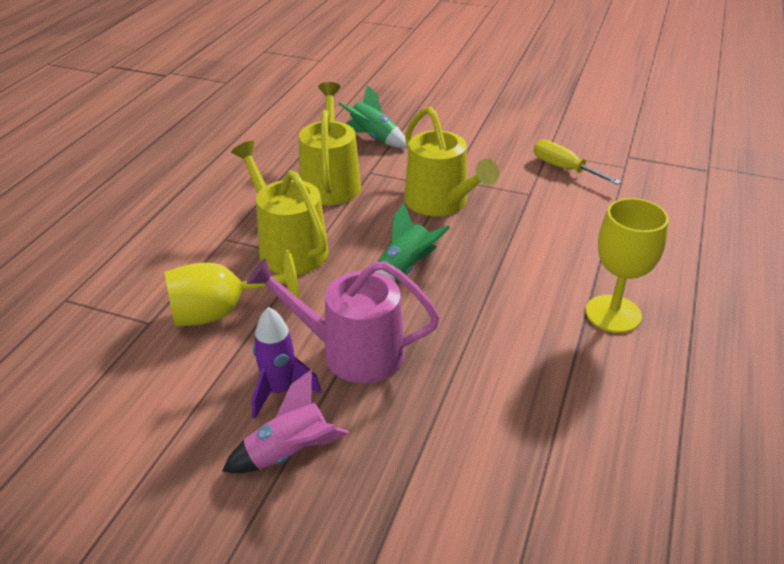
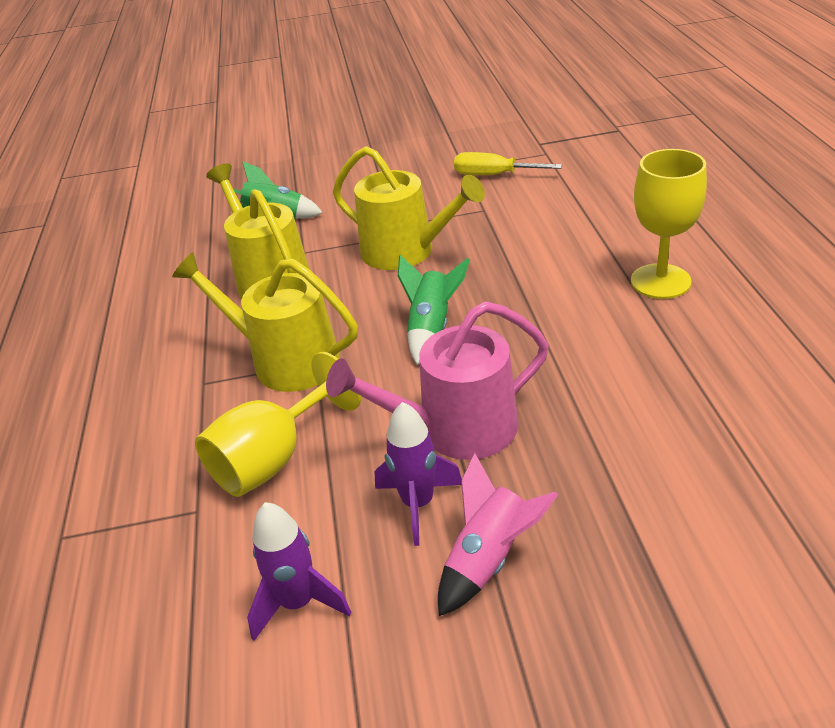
camera: 25 degrees left, 0 degrees up
(153, 414) = (298, 603): none -> purple rocket

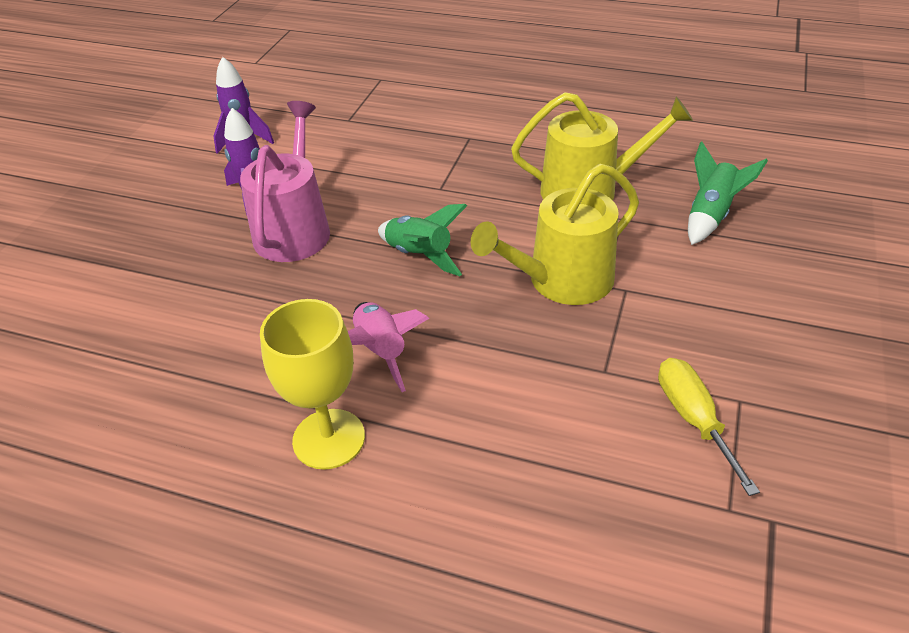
camera: 115 degrees right, 5 degrees up
(273, 459) = (358, 151): yellow goblet -> none
(286, 360) = (456, 175): yellow watering can -> none
(489, 559) = (185, 206): pink rocket -> pink rocket (382, 351)
(494, 175) = (693, 419): yellow screwdriver -> yellow screwdriver turned 60 degrees counterclockwise

